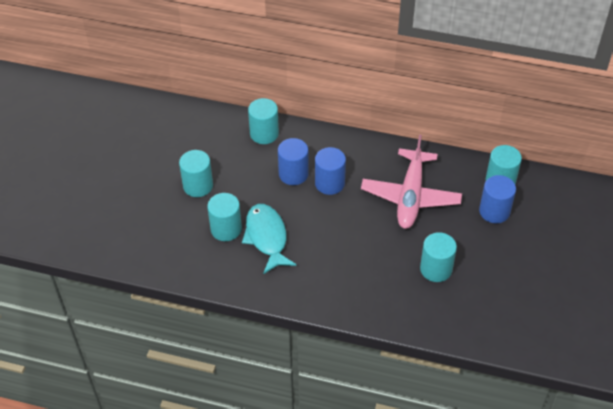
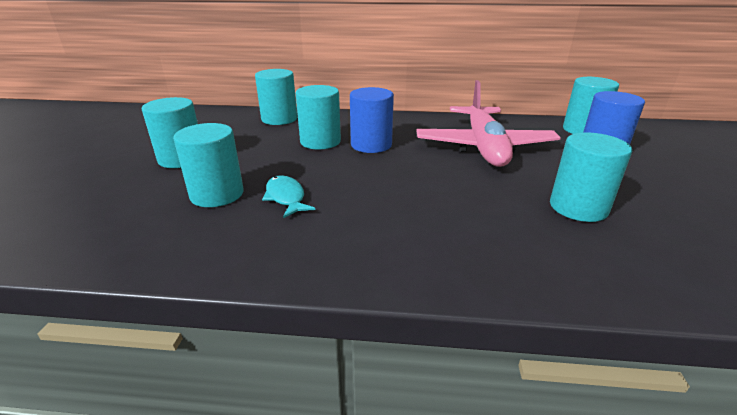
camera: 10 degrees left, 20 degrees down
(267, 237) = (286, 197): turquoise fish -> turquoise fish, size x0.55
(293, 174) = (320, 142): blue cylinder -> turquoise cylinder

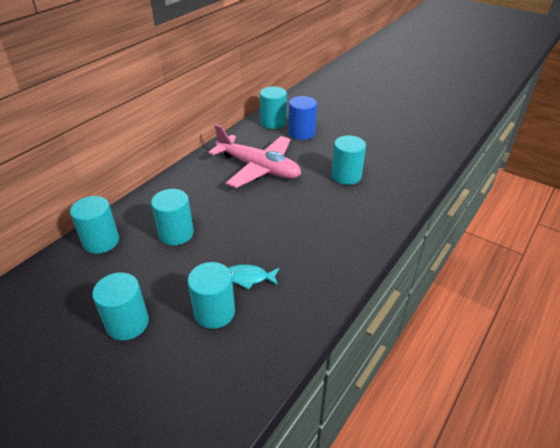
camera: 60 degrees left, 10 degrees up
(371, 145) = (208, 211): blue cylinder -> none

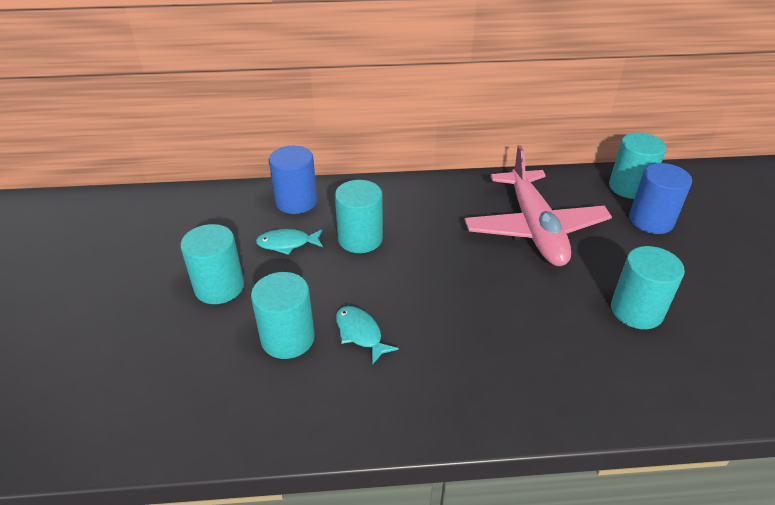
camera: 50 degrees right, 0 degrees up
(101, 241) = (296, 201): turquoise cylinder -> blue cylinder
(134, 268) = (287, 243): none -> turquoise fish

